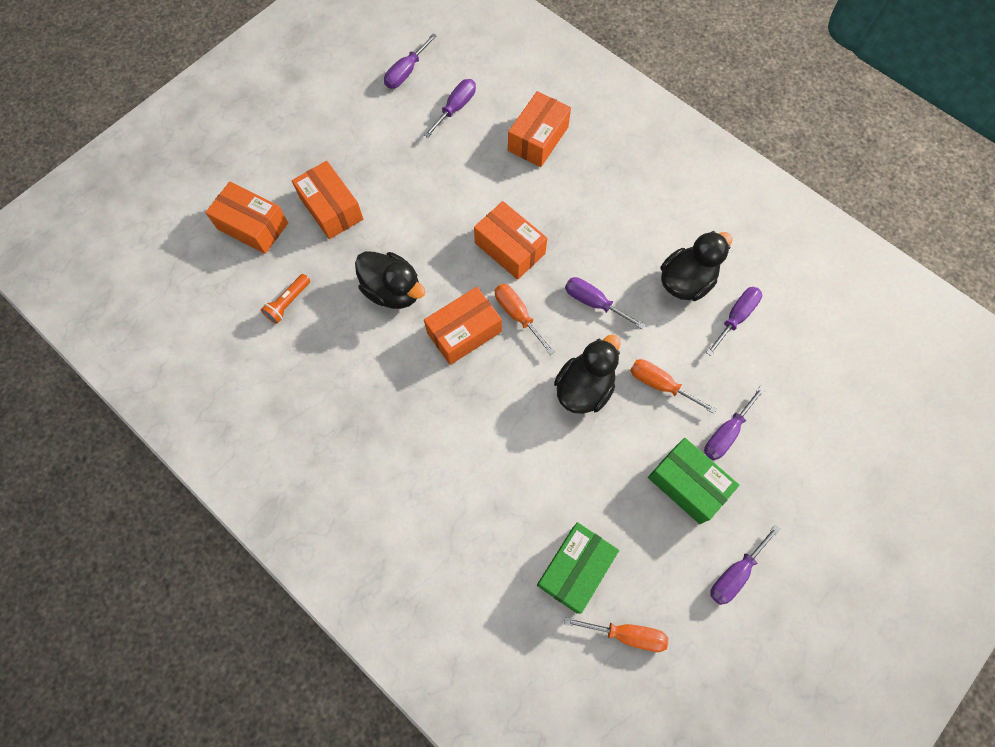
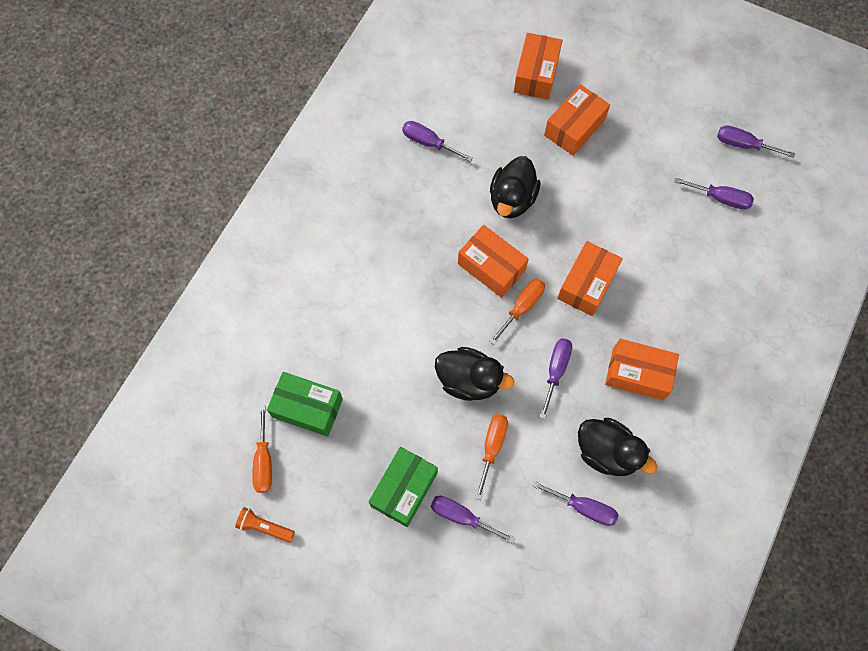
camera: 75 degrees right, 0 degrees up
(288, 303) = (475, 124): orange flashlight -> orange flashlight (264, 527)
(538, 139) = (715, 280): orange box -> orange box (638, 374)
(735, 573) = (334, 545): purple screwdriver -> purple screwdriver (428, 143)

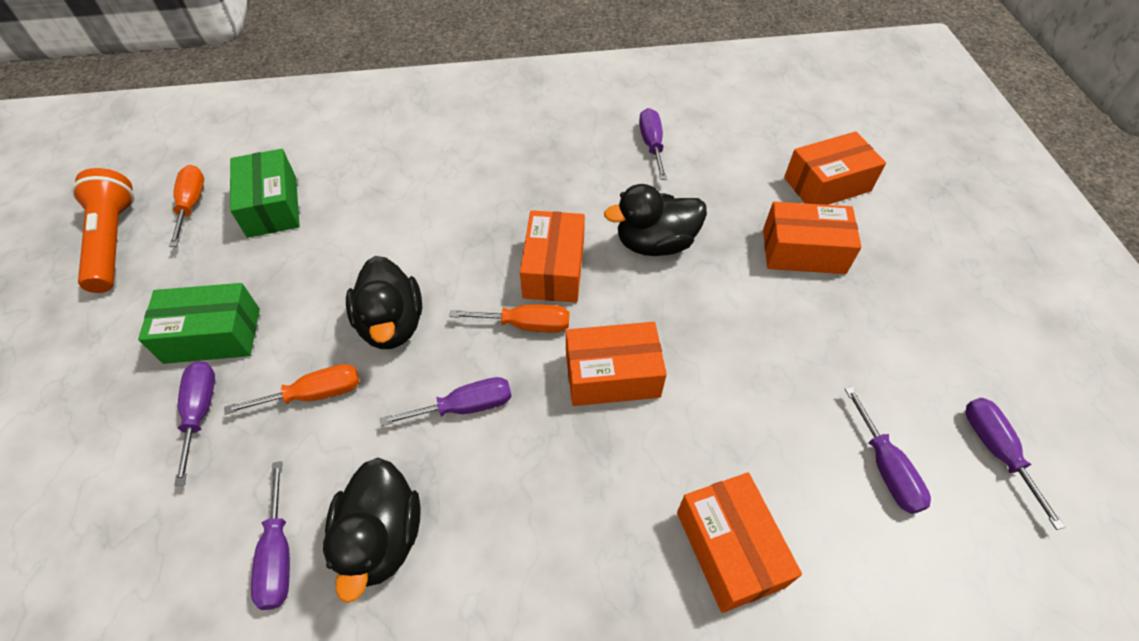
camera: 55 degrees right, 15 degrees down
(264, 461) = (192, 204): orange screwdriver -> orange screwdriver turned 120 degrees clockwise
(264, 527) = (113, 241): orange flashlight -> orange flashlight, size x1.84
(638, 374) = (529, 511): orange box -> orange box (729, 549)

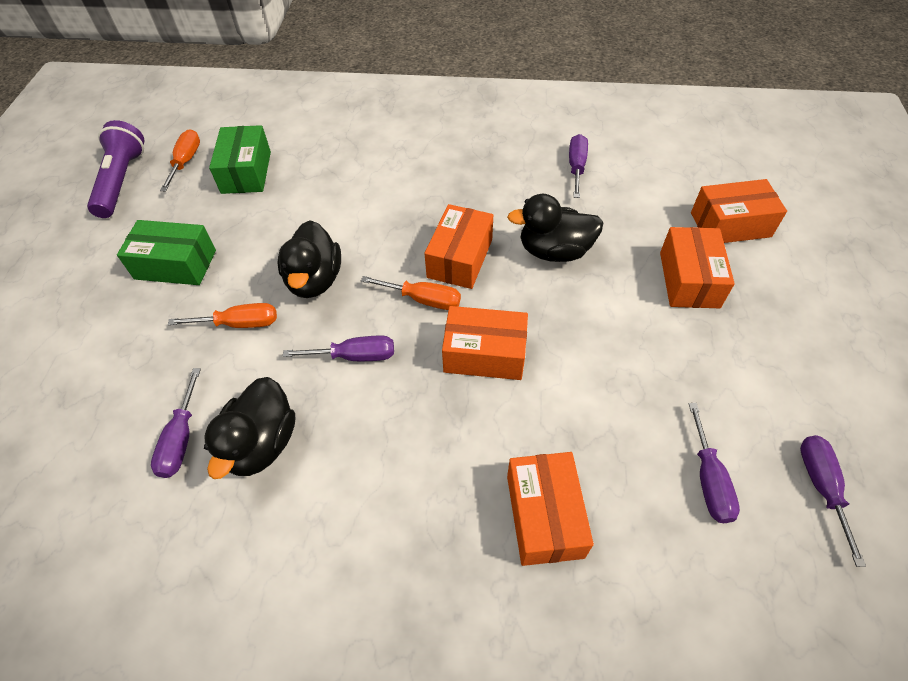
camera: 15 degrees right, 0 degrees up
(113, 241) = (122, 181): orange flashlight -> purple flashlight
(200, 412) = (152, 321): purple screwdriver -> none
(803, 251) = (689, 279): orange box -> orange box turned 75 degrees clockwise

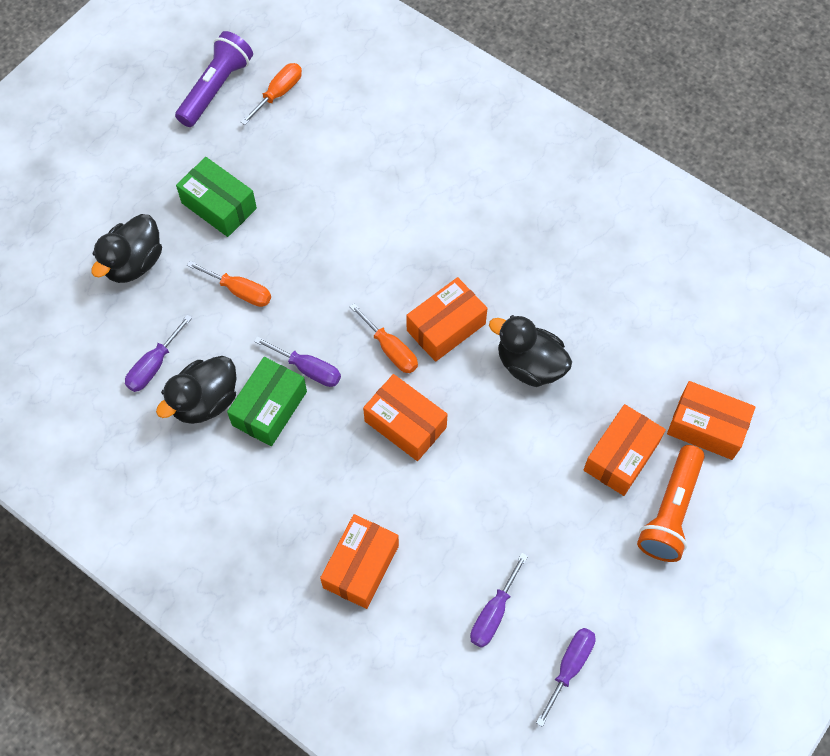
camera: 30 degrees right, 10 degrees up
(246, 172) = (323, 134): green box -> green box (269, 408)
(314, 280) = (317, 282): black duck -> black duck (133, 263)
(576, 167) = (619, 289): purple screwdriver -> none
(767, 299) = (670, 511): none -> orange flashlight

